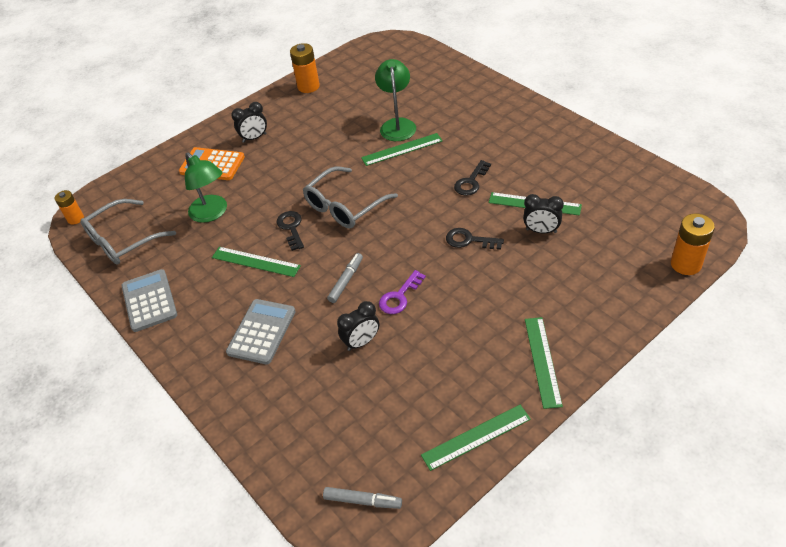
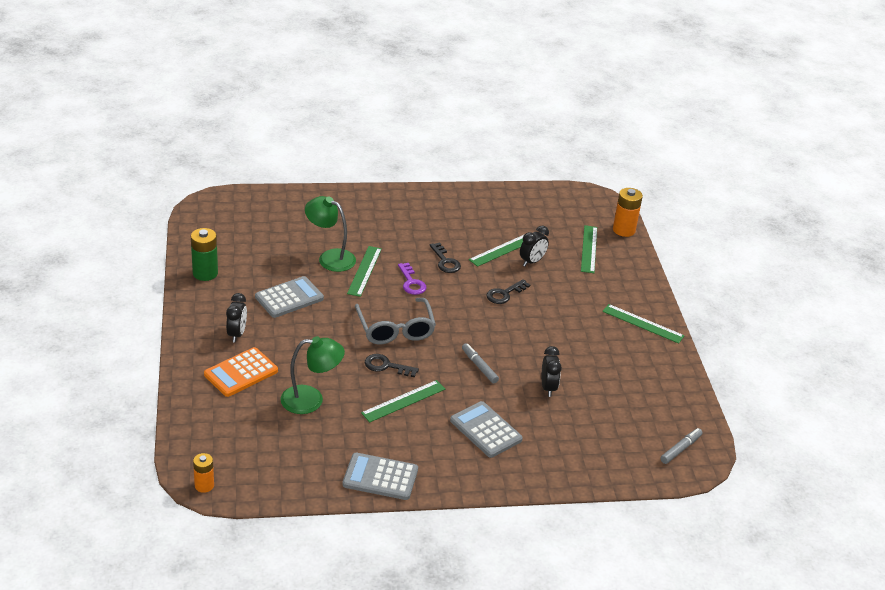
camera: 65 degrees left, 10 degrees down
(122, 240) = (278, 466): grey glasses -> none
(308, 86) = (205, 273): orange battery -> green battery
(323, 135) = (289, 298): none -> grey calculator
(399, 296) = (524, 350): purple key -> purple key (411, 282)
(476, 437) = (675, 379): green ruler -> green ruler (589, 249)

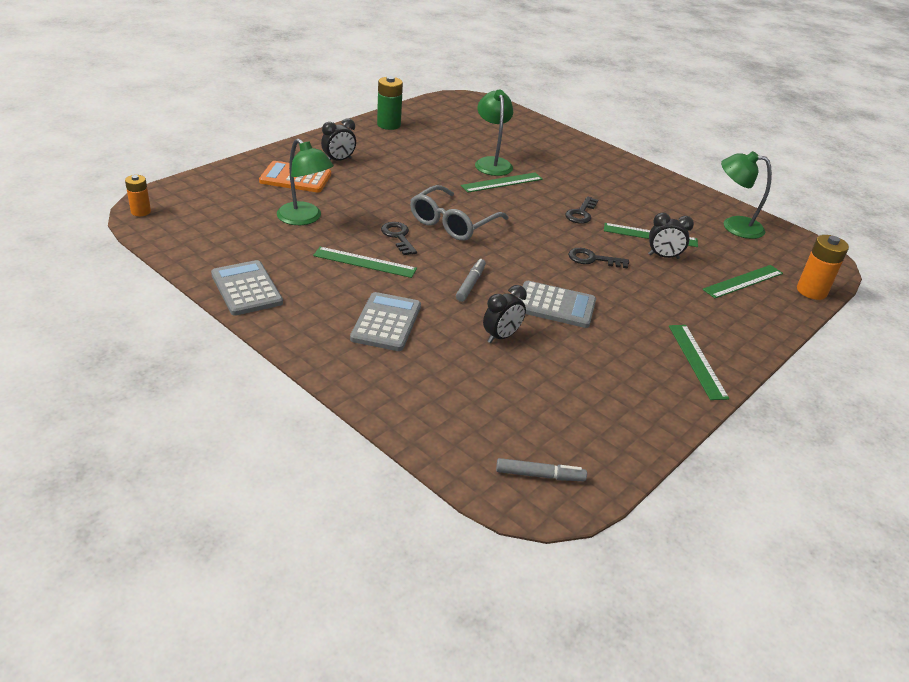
camera: 50 degrees right, 0 degrees up
(289, 298) = (415, 164): grey calculator -> grey calculator (555, 305)
(411, 282) = (525, 208): purple key -> none
(529, 207) = (734, 226): none -> green lamp

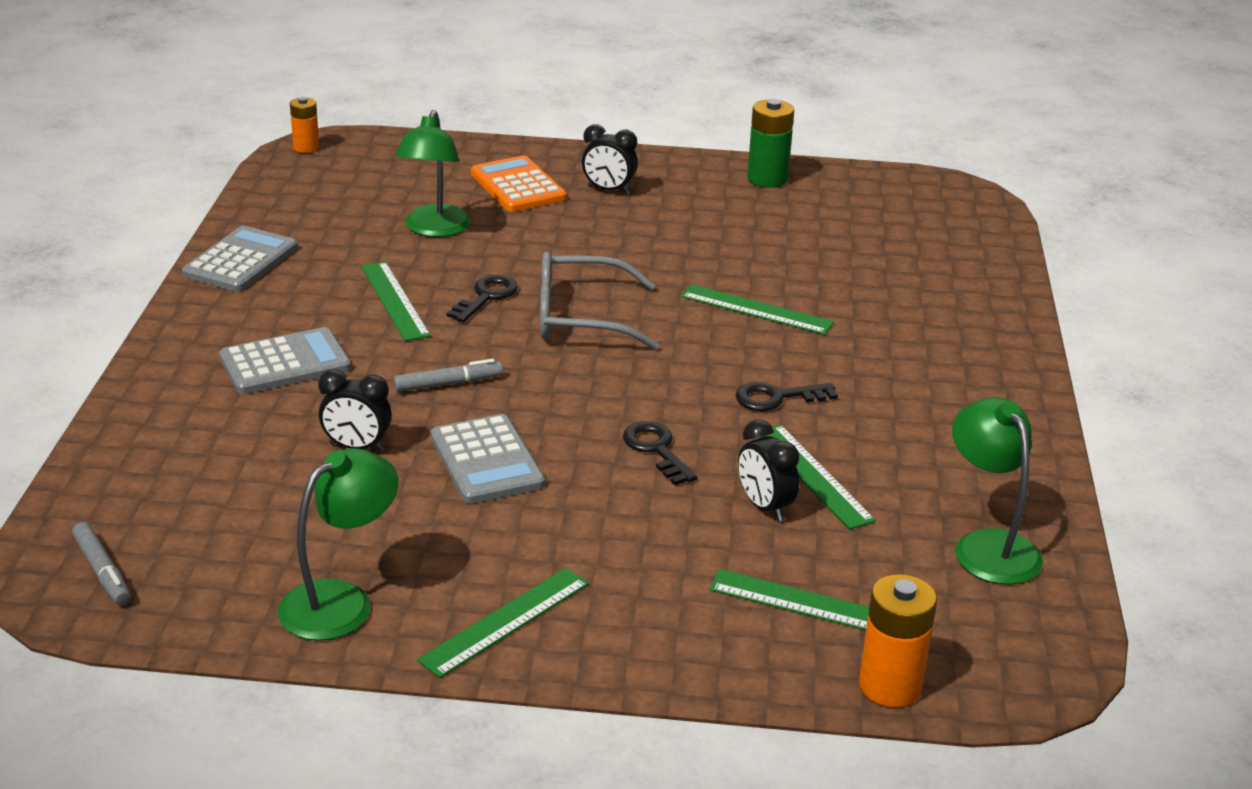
camera: 55 degrees right, 5 degrees down
(492, 163) = (801, 282): green lamp -> green lamp (341, 601)

